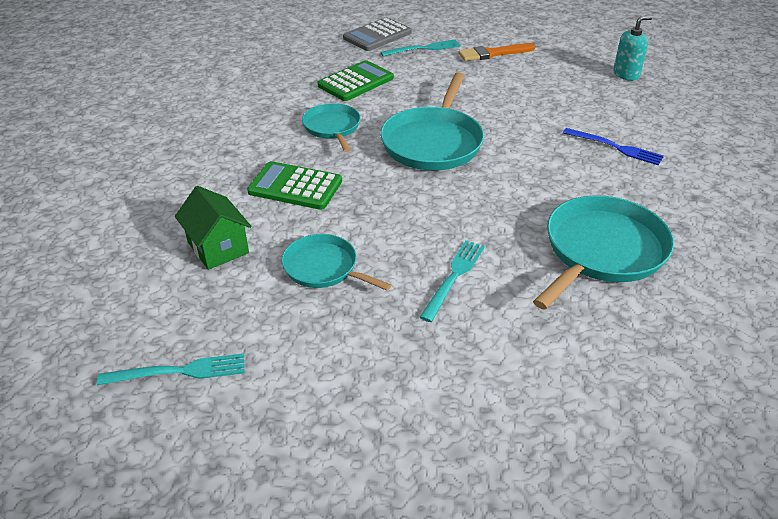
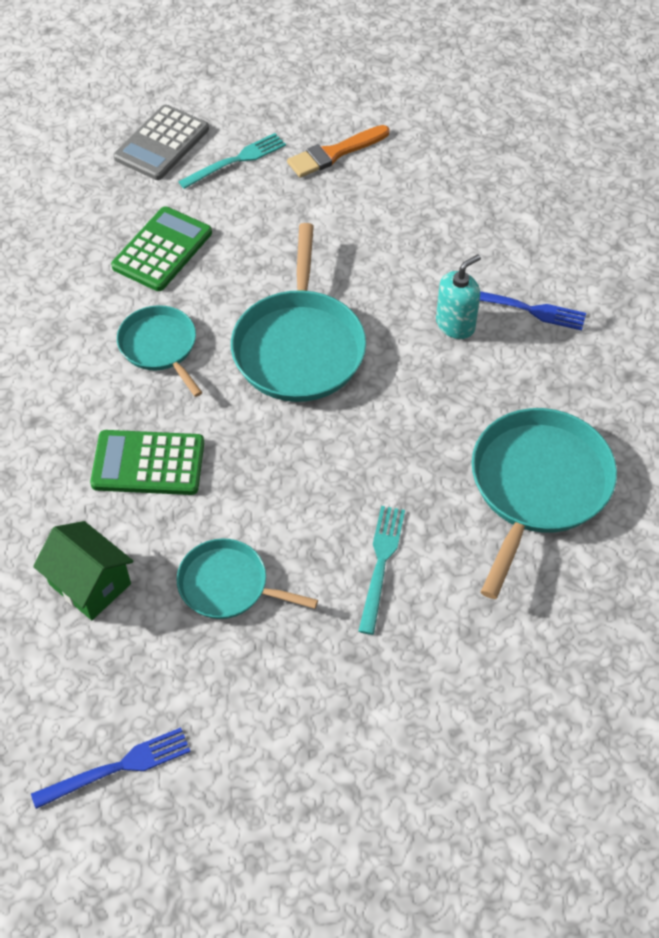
camera: 15 degrees left, 15 degrees up
(179, 371) = (118, 768): turquoise fork -> blue fork
(626, 74) = (519, 164): turquoise soap dispenser -> turquoise soap dispenser (455, 324)

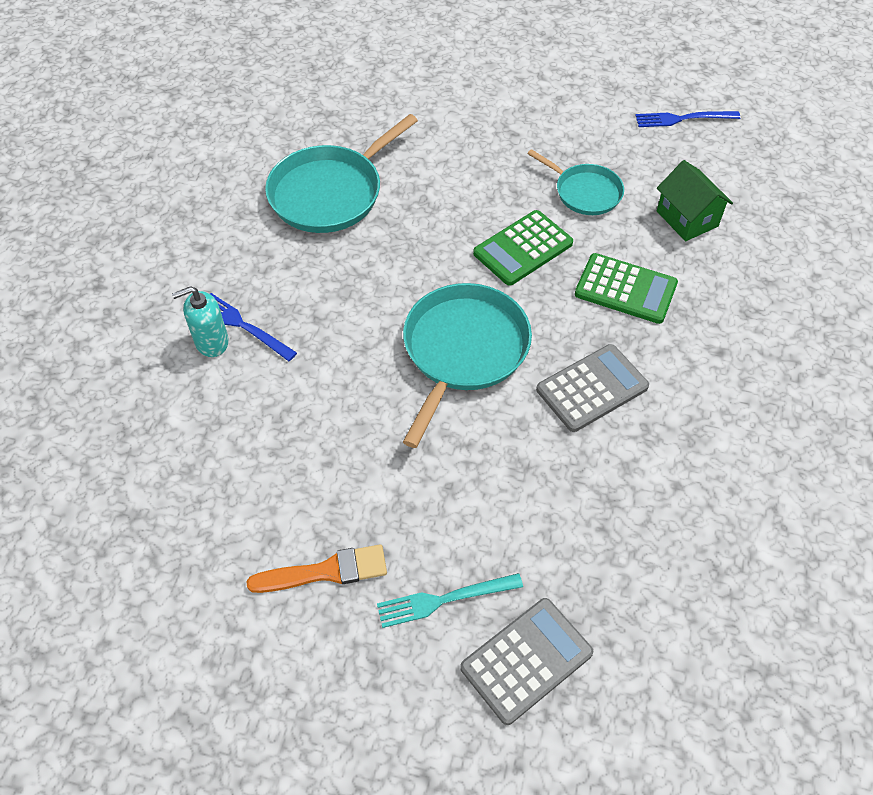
camera: 160 degrees left, 0 degrees up
(160, 347) = (592, 388): turquoise pan -> grey calculator
(162, 250) = (564, 498): green calculator -> green calculator (523, 248)
(381, 564) = (470, 176): turquoise fork -> none
(455, 324) = (314, 330): turquoise soap dispenser -> turquoise soap dispenser (211, 342)

